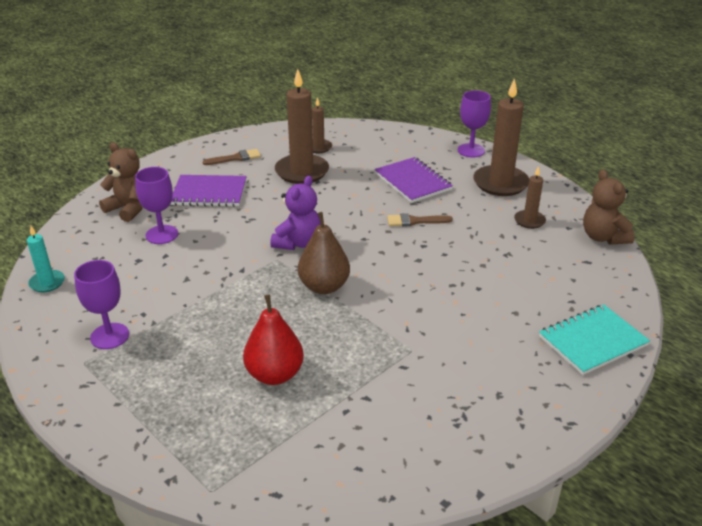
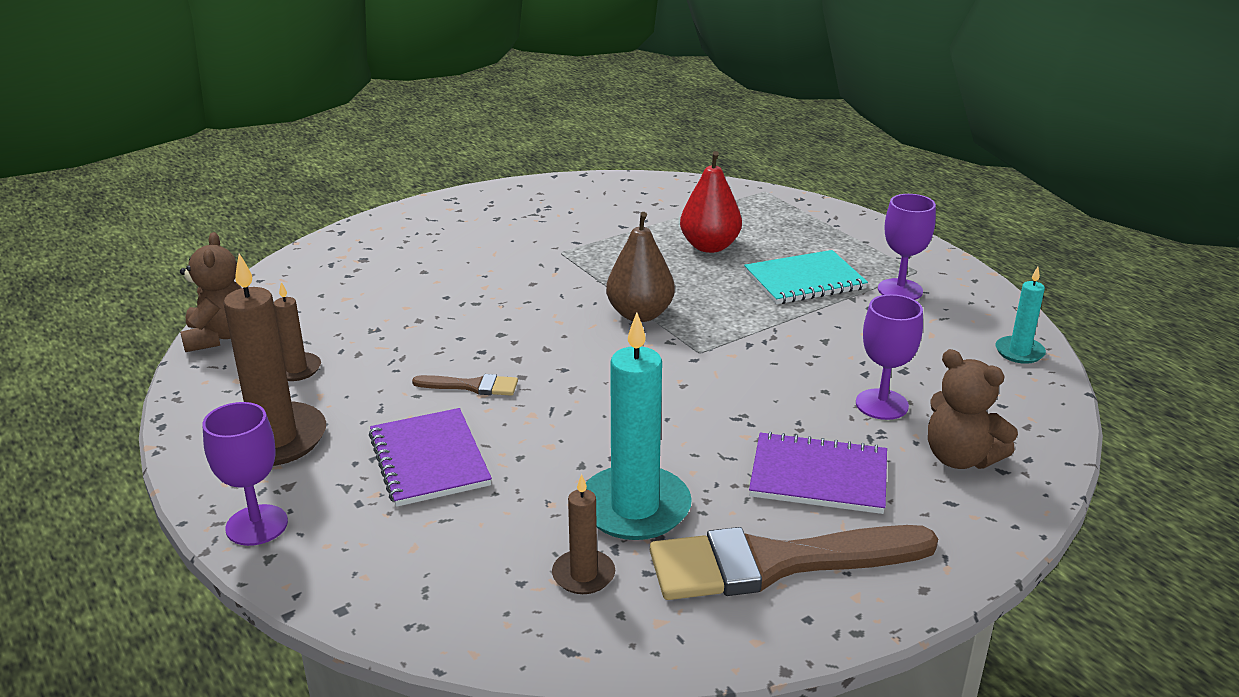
camera: 170 degrees left, 5 degrees down
(236, 158) = (775, 563): brown brush -> brown brush, size x2.24
(298, 243) = (665, 371): purple teddy bear -> none
(302, 172) = (635, 508): brown candle -> turquoise candle
(592, 341) = (367, 242): turquoise notebook -> turquoise notebook (804, 280)

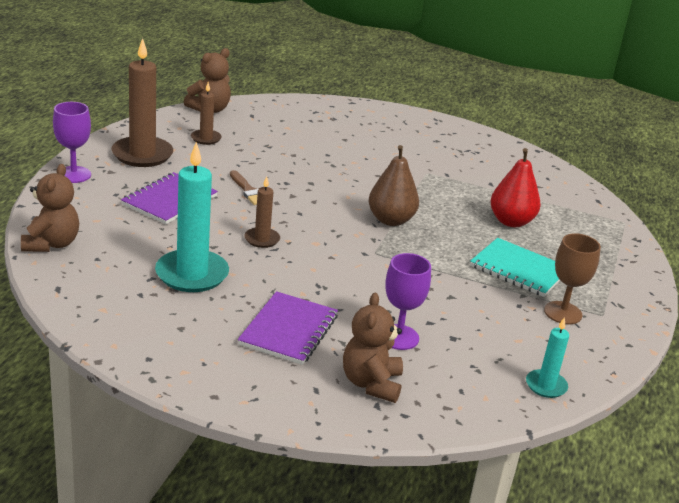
camera: 50 degrees right, 0 degrees up
(439, 616) = (51, 244): none -> brown teddy bear
(583, 575) = (119, 275): brown candle -> brown candle (262, 239)
(775, 563) = (187, 334): brown brush -> none
(818, 476) = (288, 330): purple notebook -> purple notebook turned 45 degrees clockwise
(900, 290) = (563, 313): purple goblet -> brown goblet

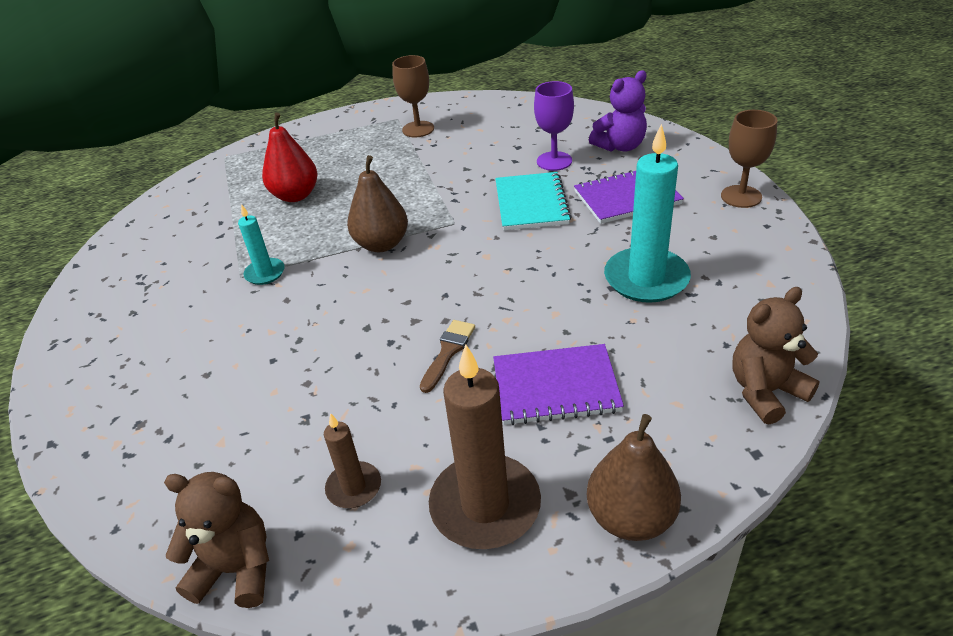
camera: 120 degrees left, 10 degrees up
(74, 175) = (630, 518): purple goblet -> brown pear
(198, 378) = (741, 196): none -> brown goblet
(262, 239) = (529, 283): brown candle -> none
(371, 383) = (620, 146): brown teddy bear -> purple teddy bear
(519, 269) = (380, 162): turquoise notebook -> turquoise notebook (531, 203)
(546, 386) = (515, 106): turquoise candle -> turquoise candle (265, 273)

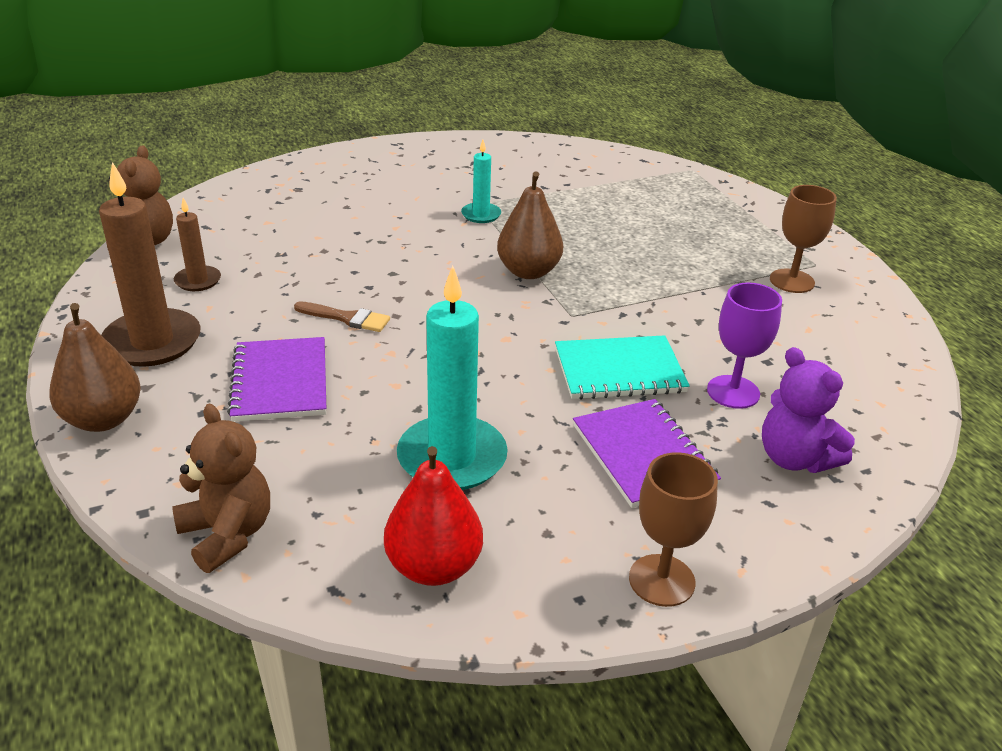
camera: 80 degrees right, 5 degrees down
(295, 195) = (619, 216): red pear -> red pear (433, 567)

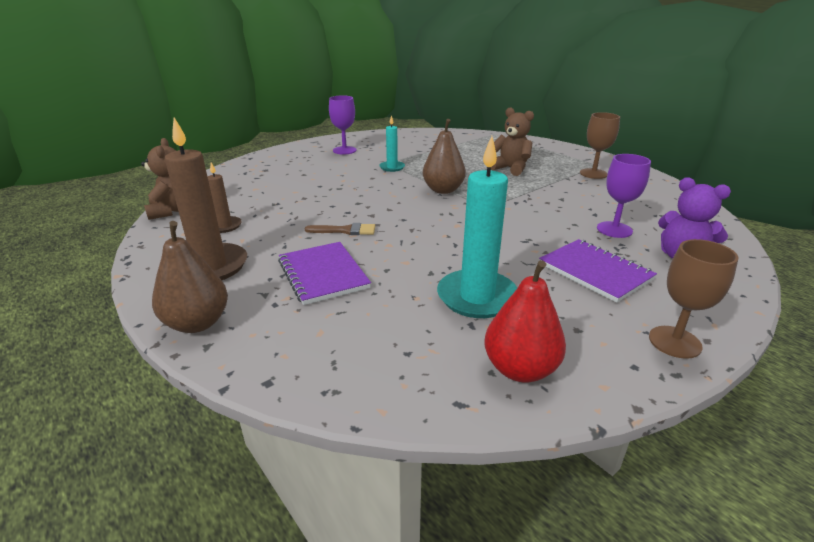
camera: 15 degrees left, 5 degrees down
(227, 534) = (348, 383): brown teddy bear -> brown teddy bear (510, 169)
(431, 169) = (344, 150): none -> purple goblet
(619, 371) = (540, 230): turquoise notebook -> none

